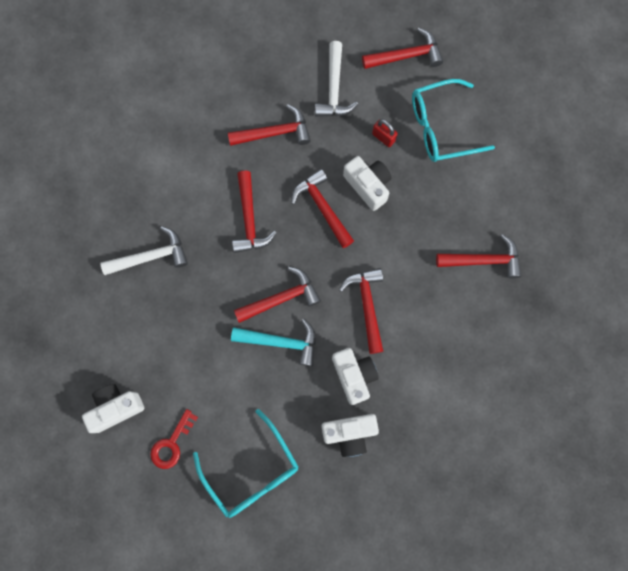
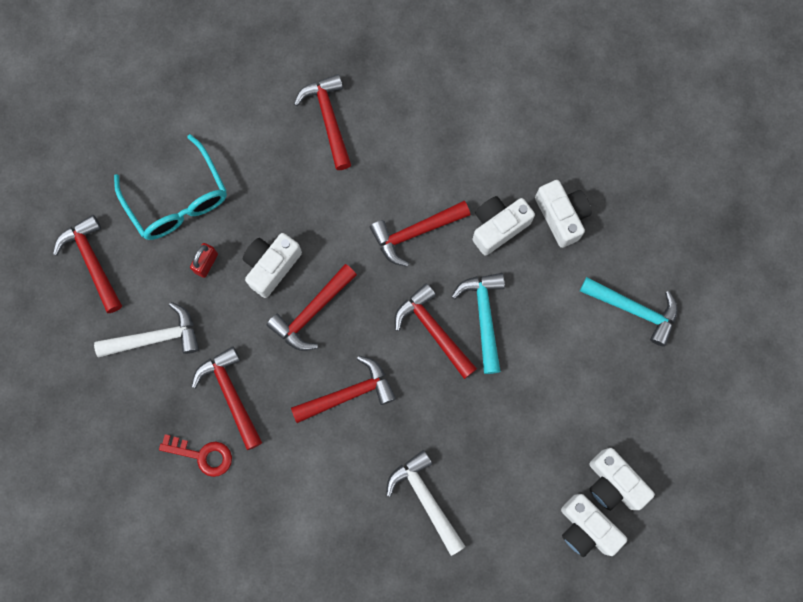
camera: 105 degrees left, 0 degrees up
(88, 375) = (586, 528): none -> white camera
(172, 443) = (632, 406): red key -> red key (202, 455)
(252, 471) = (634, 309): turquoise glasses -> turquoise hammer

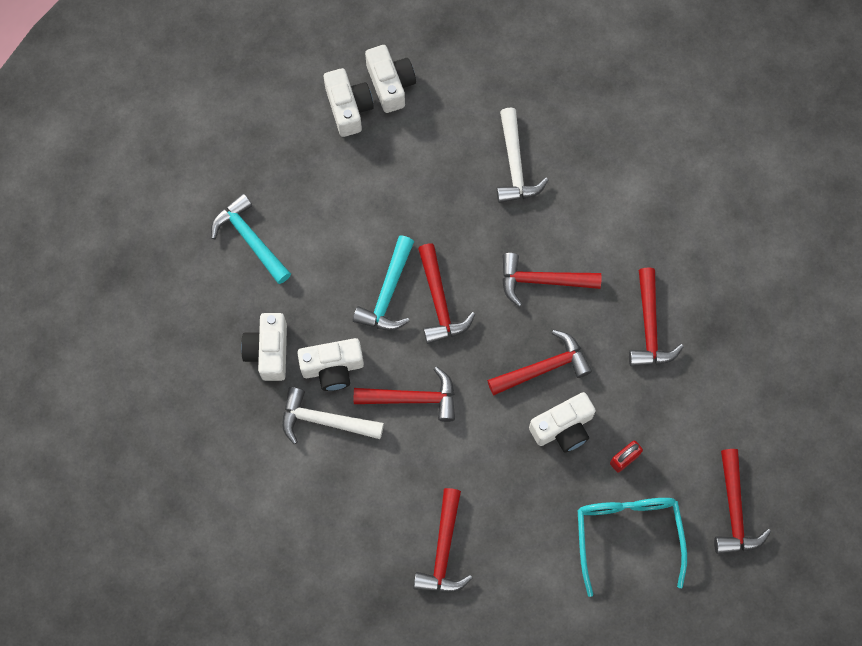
camera: 155 degrees left, 5 degrees down
(155, 337) = (700, 409): white hammer -> white hammer (325, 420)
(202, 455) = (696, 286): red key -> none

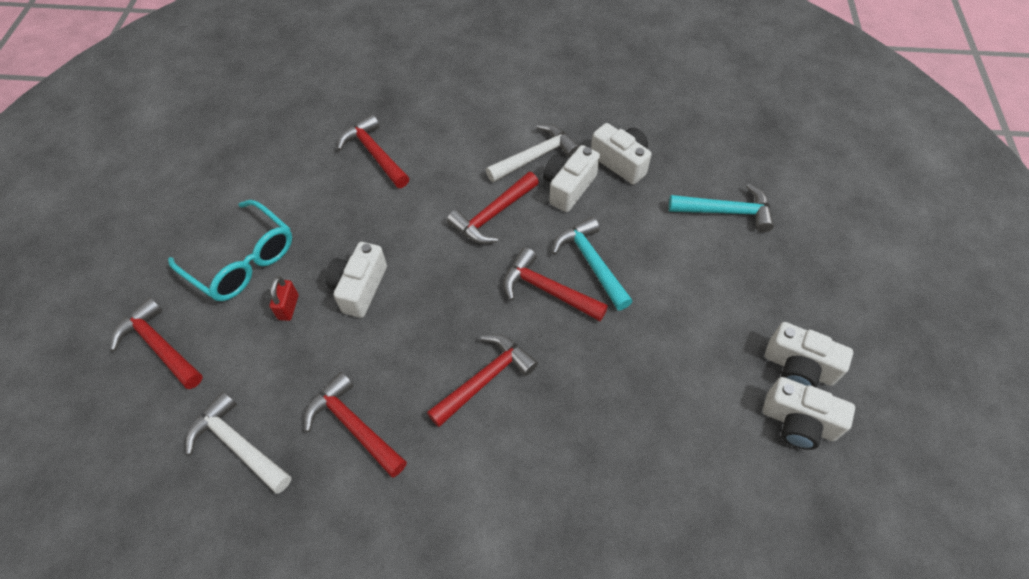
camera: 135 degrees right, 15 degrees down
(515, 165) = (615, 457): white hammer -> white hammer (238, 445)
(543, 368) = (416, 315): red hammer -> none

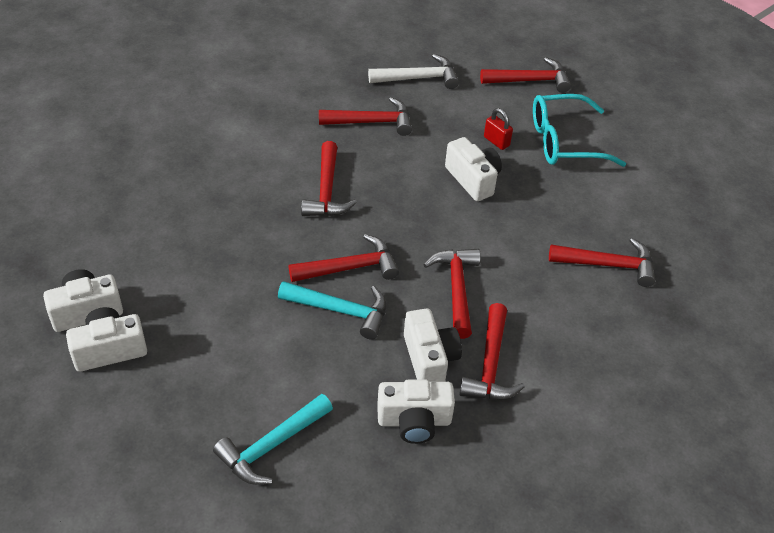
camera: 130 degrees right, 10 degrees down
(535, 157) = (490, 364): white hammer -> red hammer

